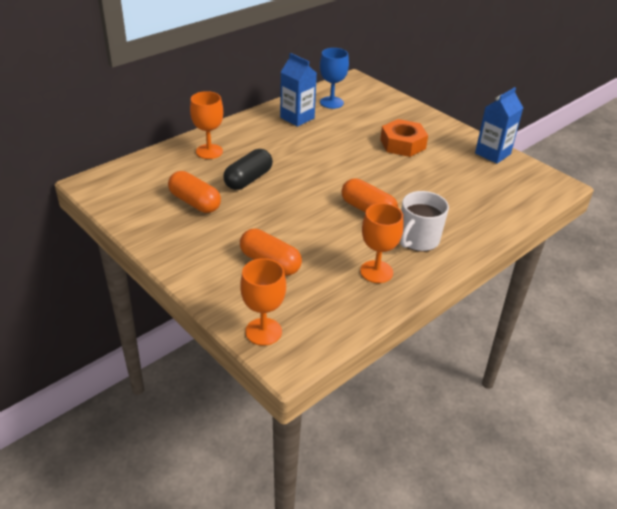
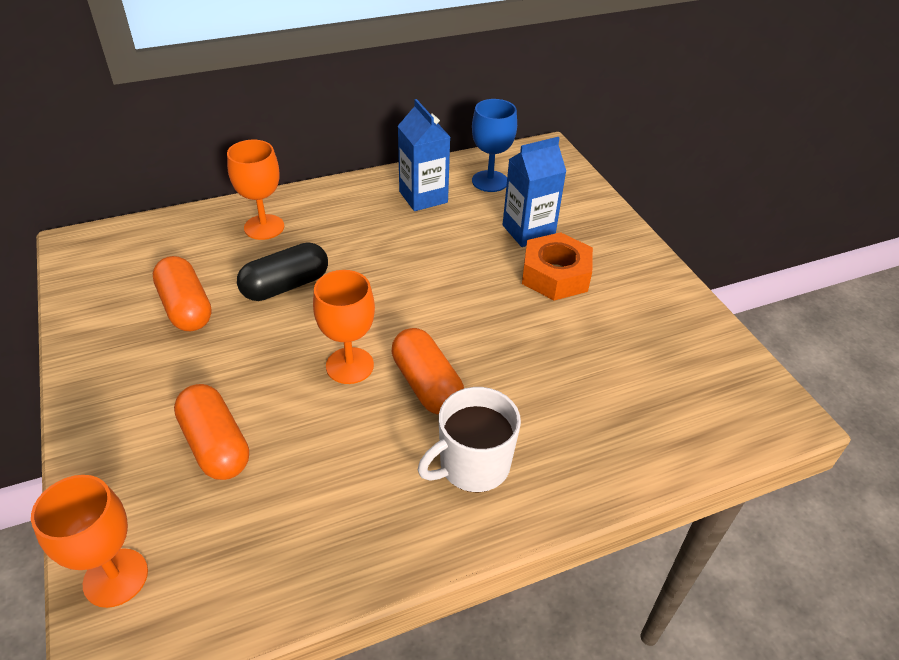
camera: 20 degrees right, 5 degrees up
(376, 272) = (365, 510): orange goblet -> orange goblet (349, 365)
(492, 154) = (696, 325): blue carton -> blue carton (528, 231)

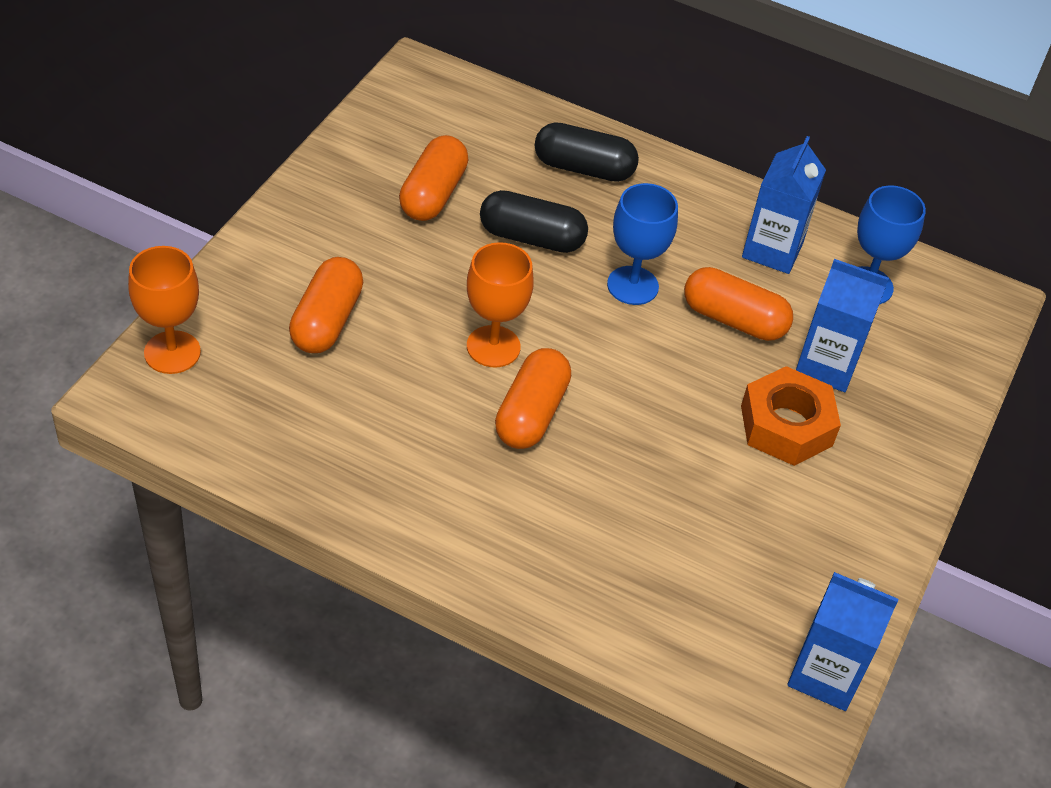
camera: 45 degrees right, 5 degrees up
(264, 227) = (583, 168): orange goblet -> black capsule
(380, 267) = (632, 285): none -> blue goblet
(455, 244) = (733, 319): none -> orange capsule
(473, 465) = (480, 500): white mug -> none
(756, 381) = (825, 674): none -> blue carton

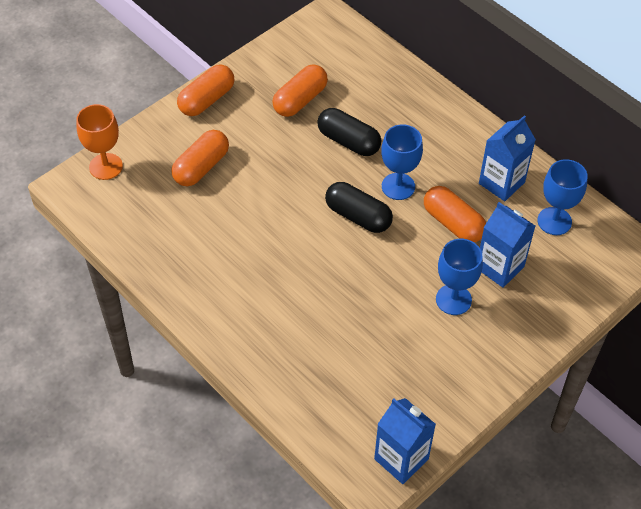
camera: 25 degrees right, 5 degrees up
(493, 346) = (293, 206): orange goblet -> none
(531, 413) = (297, 253): orange capsule -> orange capsule (207, 100)
(583, 168) = (403, 102): black capsule -> black capsule (358, 216)
(786, 425) = (453, 299): orange nut -> blue goblet

